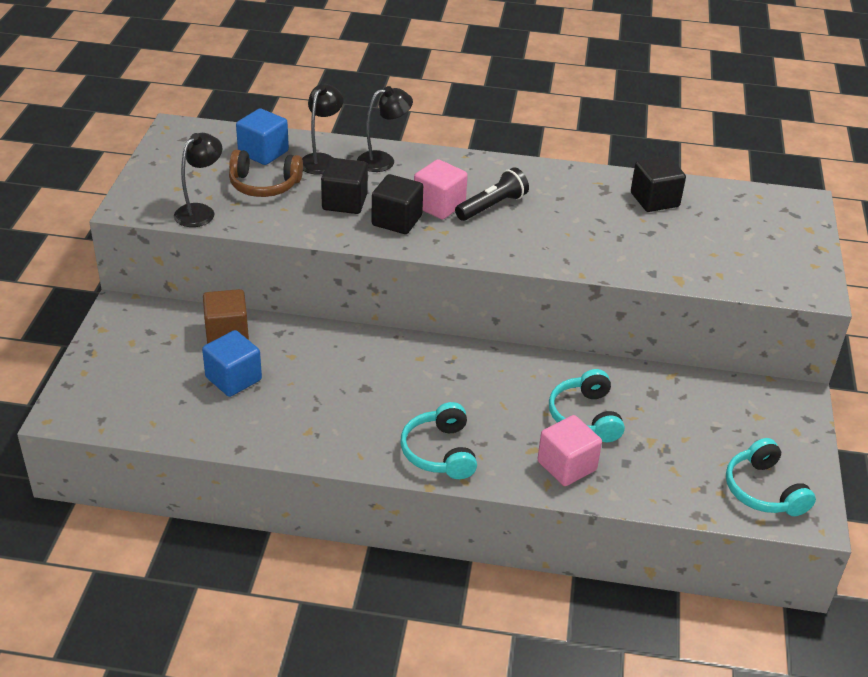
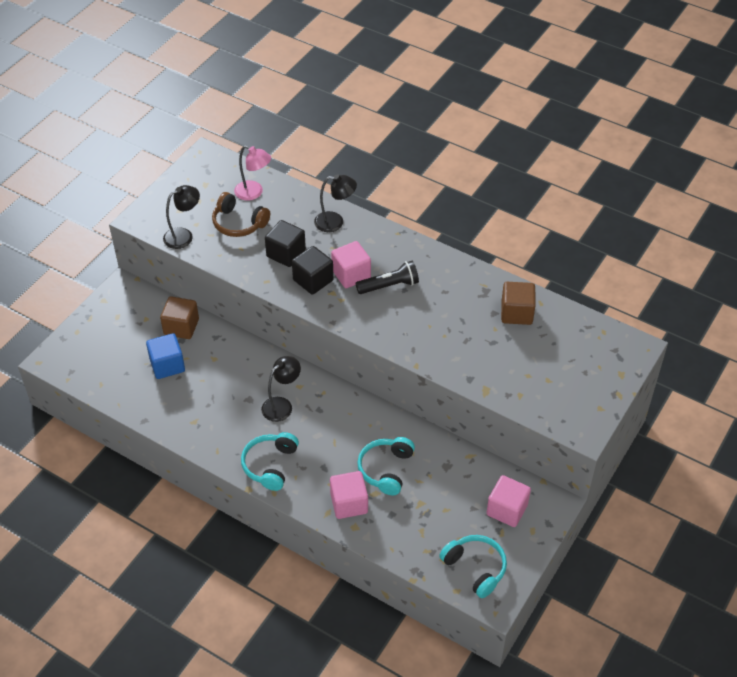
camera: 25 degrees right, 10 degrees up
(263, 152) = (254, 193): blue cube -> pink lamp
(321, 160) = (291, 210): black lamp -> black lamp (282, 405)
(654, 200) = (516, 313): black cube -> brown cube
(753, 418) = (507, 510): none -> pink cube
(764, 490) = (475, 568): turquoise headphones -> turquoise headphones turned 135 degrees clockwise

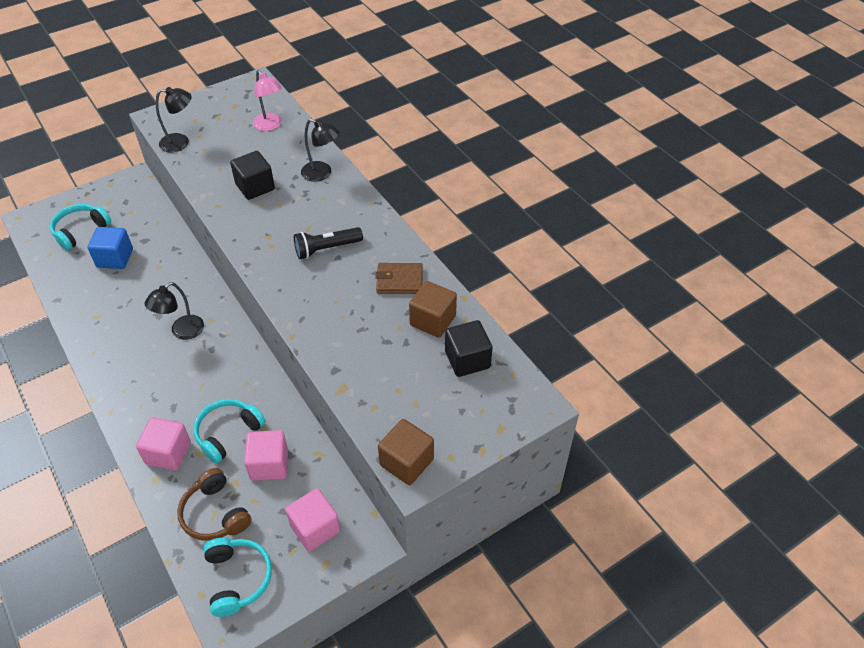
camera: 25 degrees right, 0 degrees up
(181, 327) = (153, 229): brown cube -> brown cube (406, 462)
(239, 223) = (236, 147): brown headphones -> brown headphones (215, 513)
(270, 465) = (128, 384): turquoise headphones -> turquoise headphones (80, 231)
(282, 405) = (182, 332): black lamp -> black lamp turned 150 degrees clockwise
(313, 280) = (260, 219): black cube -> black cube (467, 359)
(351, 275) = (298, 226): pink cube -> pink cube (269, 464)
(389, 286) = (326, 249): black flashlight -> black flashlight turned 150 degrees clockwise
(468, 291) = (399, 280): none -> brown wallet

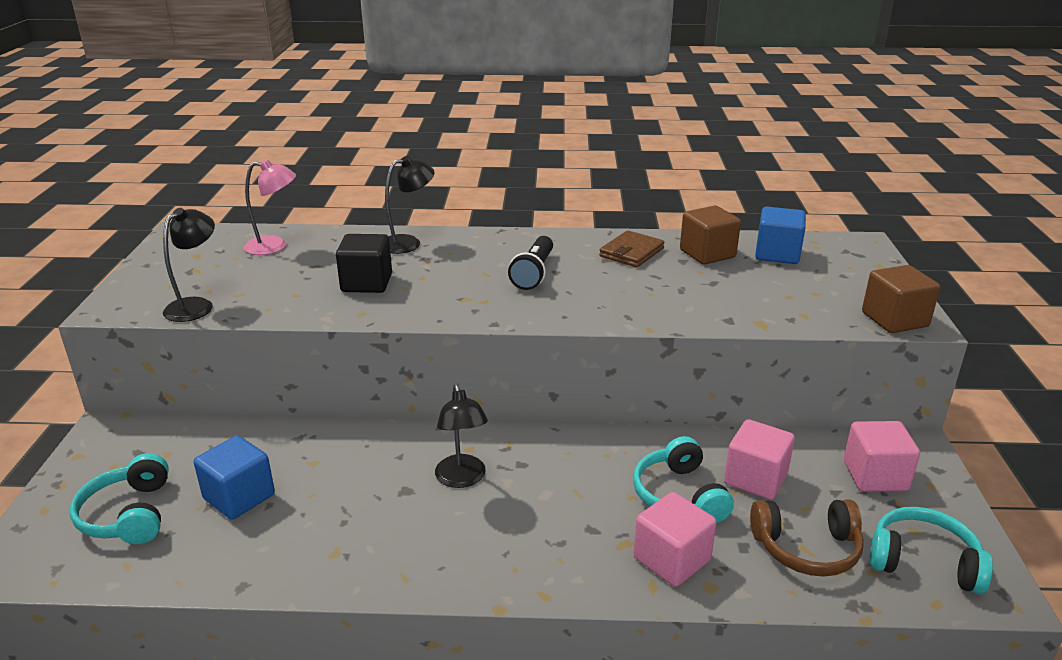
camera: 55 degrees left, 20 degrees down
(467, 359) = (777, 254): black cube -> blue cube

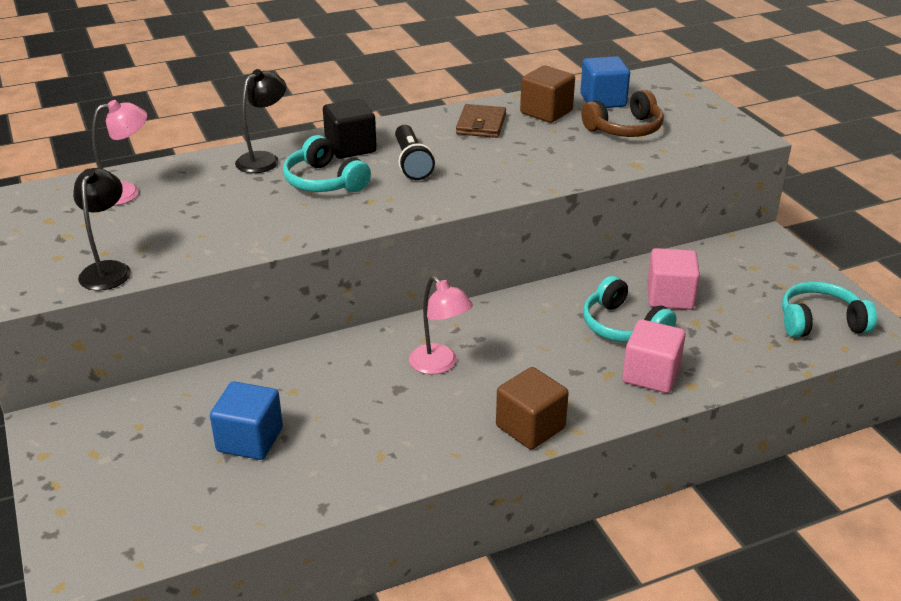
camera: 25 degrees left, 5 degrees up
(129, 514) = (155, 487): turquoise headphones -> turquoise headphones (324, 181)
(366, 283) = (262, 207): black cube -> black cube (350, 147)
(462, 479) = (439, 365): black lamp -> pink lamp
(806, 548) = (739, 337): brown headphones -> brown headphones (625, 129)
(875, 476) = (752, 270): pink cube -> none
(894, 320) = (730, 138): brown cube -> brown cube (530, 427)

